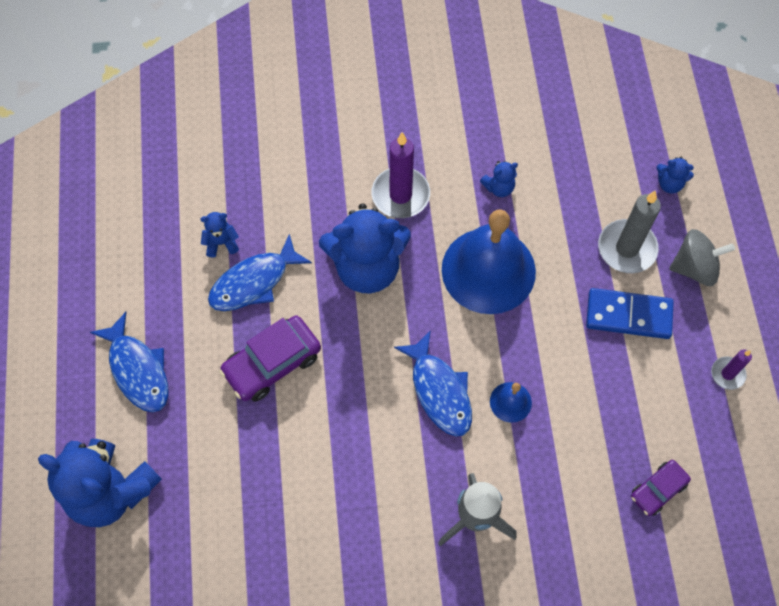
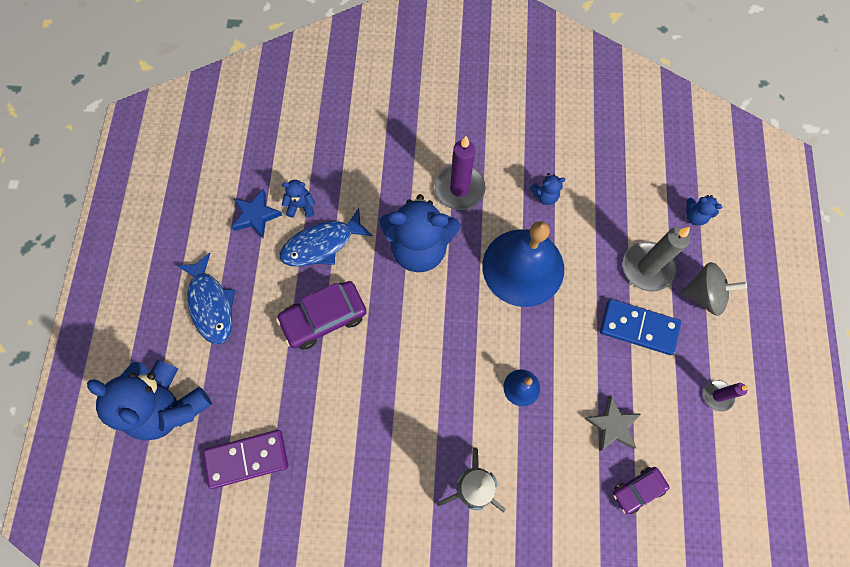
camera: 10 degrees right, 5 degrees up
(171, 262) = (256, 215): none -> blue star
(214, 534) = (247, 459): none -> purple domino
(439, 391) = (461, 367): blue fish -> none
(618, 425) = (612, 425): none -> grey star

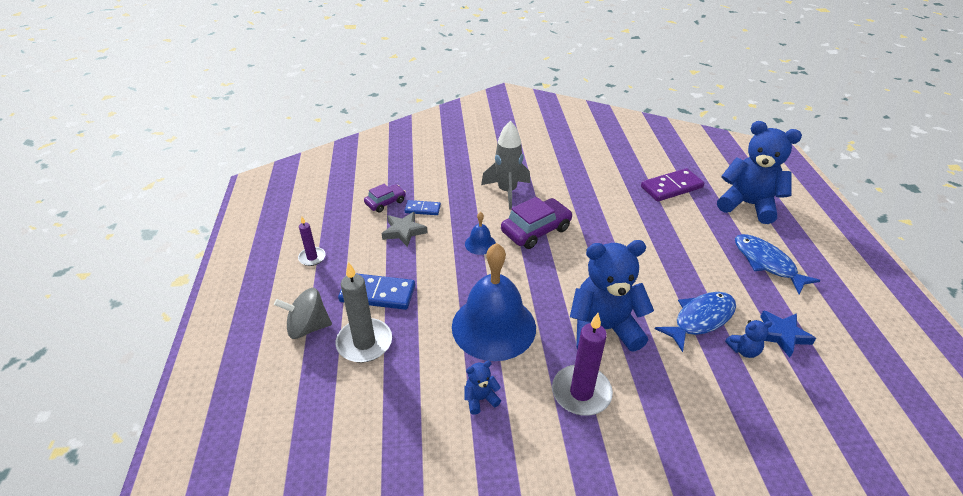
camera: 170 degrees right, 30 degrees down
(324, 318) = (664, 266): purple car -> purple car (536, 230)
(588, 467) = (422, 209): none -> blue domino
(695, 216) = (302, 401): blue teddy bear -> none

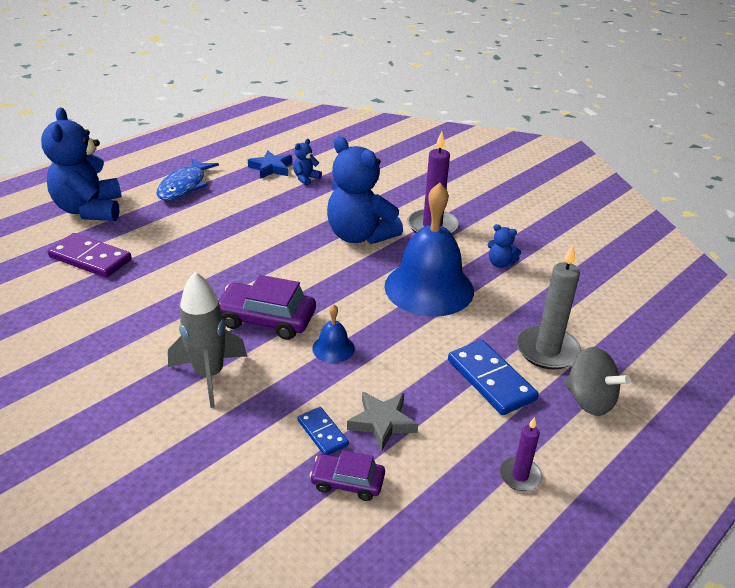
camera: 130 degrees left, 5 degrees down
(700, 319) = (293, 199): blue fish -> none
(743, 350) = (306, 178): blue teddy bear -> blue teddy bear turned 90 degrees counterclockwise

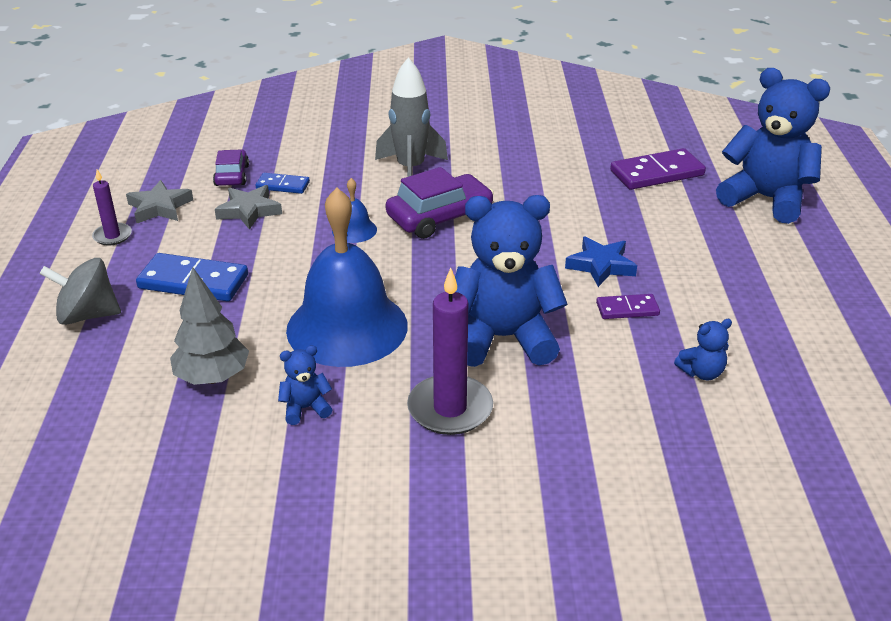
camera: 135 degrees right, 0 degrees up
(184, 186) = (771, 271): blue fish -> none
(271, 168) = (765, 358): blue star -> blue star (601, 265)
(280, 212) = (627, 309): none -> purple domino
(306, 178) = (701, 372): blue teddy bear -> blue teddy bear turned 75 degrees clockwise
(347, 482) = (232, 175): purple car -> purple car turned 60 degrees counterclockwise
(451, 485) = (160, 207): none -> grey star
(535, 306) = (212, 377): none -> grey tree
(547, 350) = (161, 337): grey candle -> none

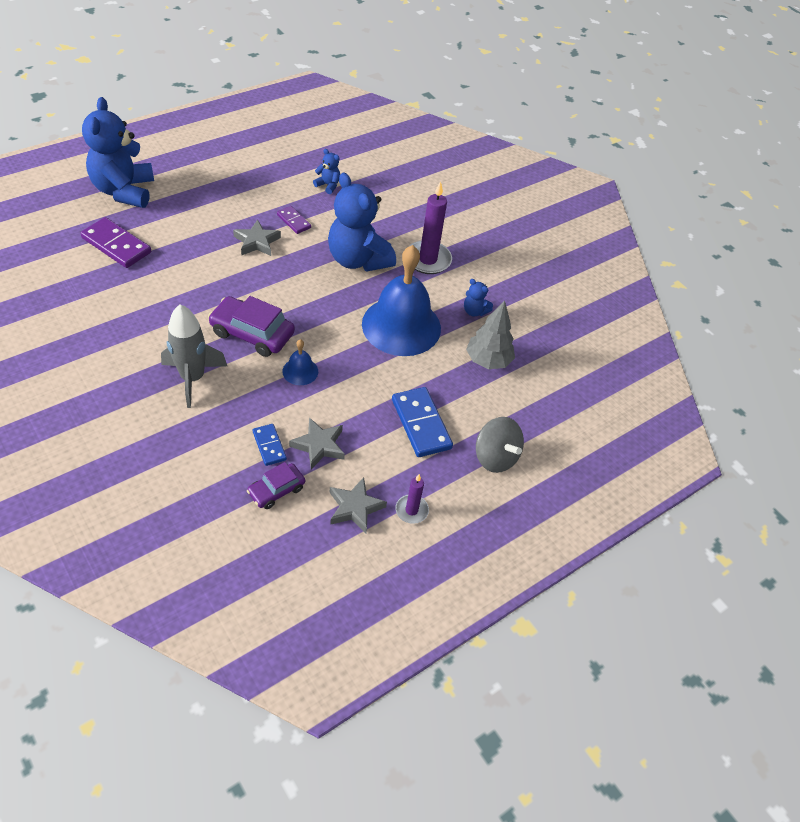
camera: 130 degrees left, 15 degrees up
(601, 265) = (257, 242): blue star -> grey star

